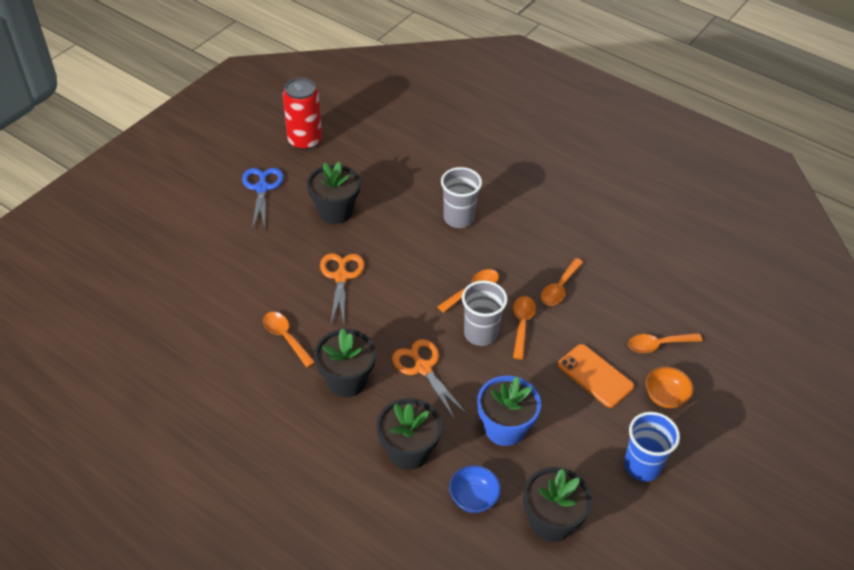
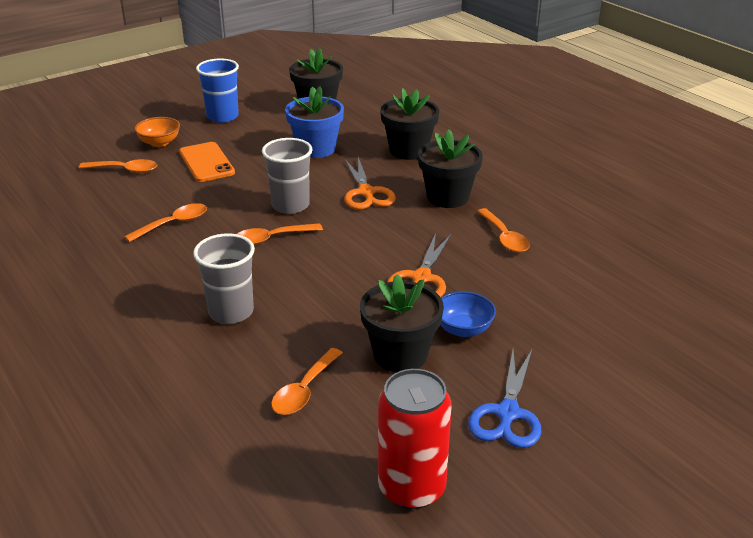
camera: 160 degrees left, 15 degrees down
(473, 498) = (369, 123): blue bowl -> blue bowl (463, 329)
(522, 324) = (242, 204): orange spoon -> orange spoon (304, 390)

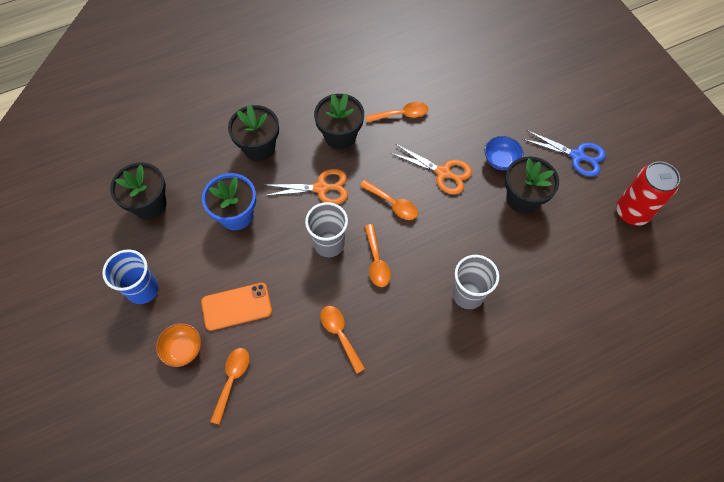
camera: 80 degrees left, 30 degrees up
(304, 390) = (553, 256): orange spoon -> orange spoon (393, 204)

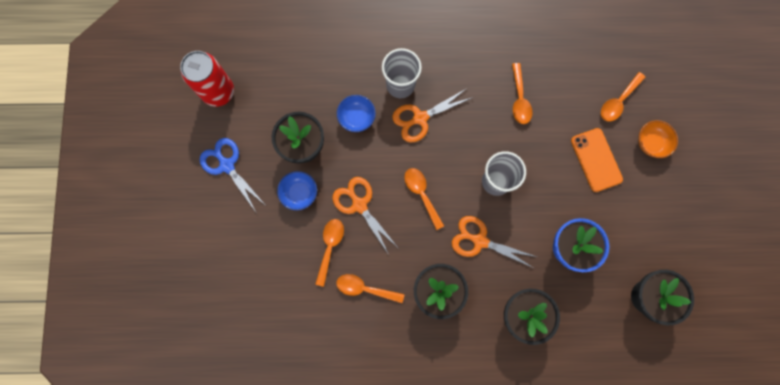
camera: 155 degrees left, 15 degrees up
(143, 289) = (673, 211): blue cup -> none
(237, 306) = (596, 160): orange phone -> orange phone turned 60 degrees clockwise
(376, 261) = (462, 147): orange spoon -> orange spoon (330, 247)
(430, 271) = (420, 118): none -> orange scissors
(491, 244) = (356, 118): none -> blue bowl

